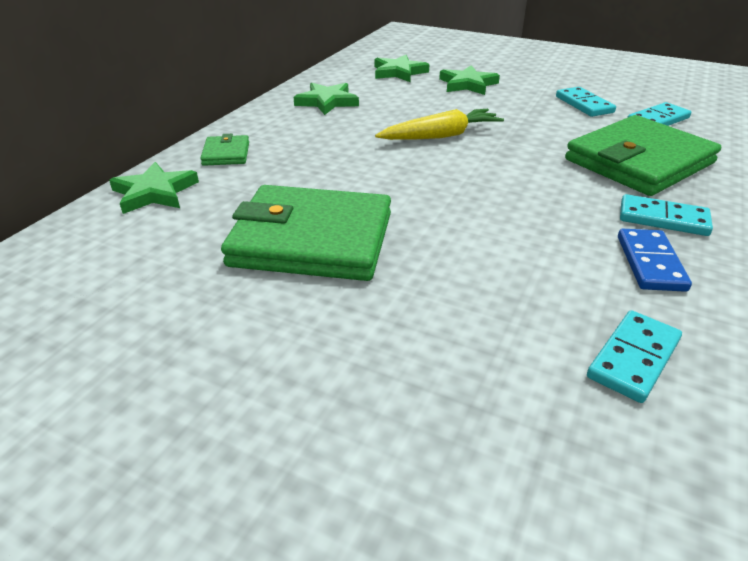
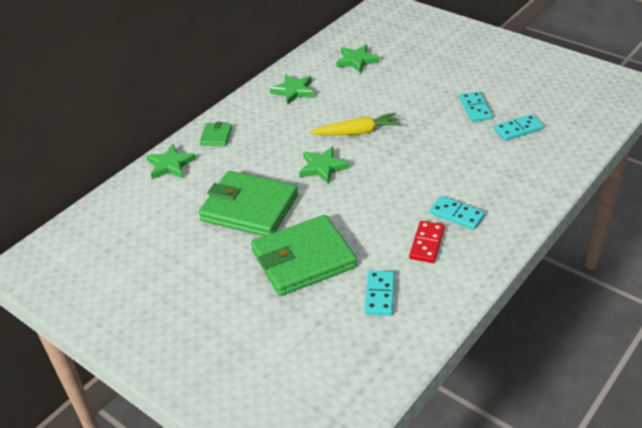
camera: 15 degrees right, 5 degrees up
(468, 84) = (402, 79): green star -> green star (323, 167)
(634, 358) = (380, 295): turquoise domino -> turquoise domino turned 45 degrees counterclockwise
(639, 161) = (475, 167): green wallet -> green wallet (303, 259)
(650, 263) = (426, 243): blue domino -> red domino

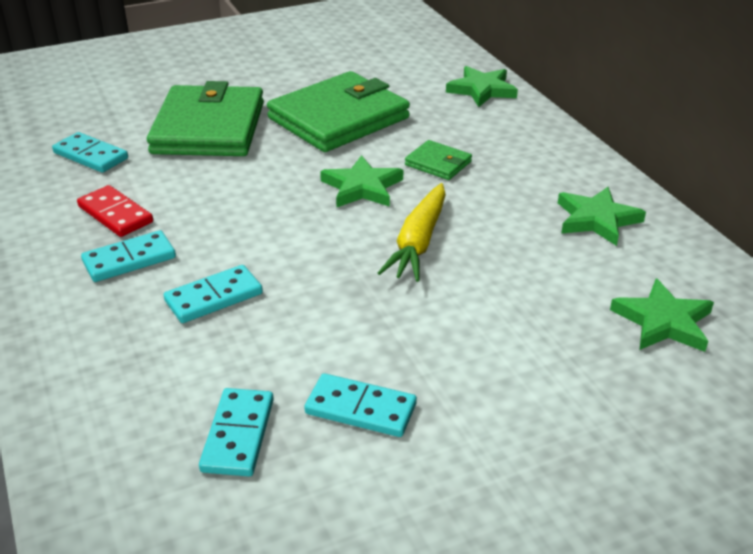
camera: 115 degrees right, 5 degrees down
(216, 136) = (519, 129): green wallet -> green wallet (438, 163)
(455, 173) = (214, 297): none -> turquoise domino

